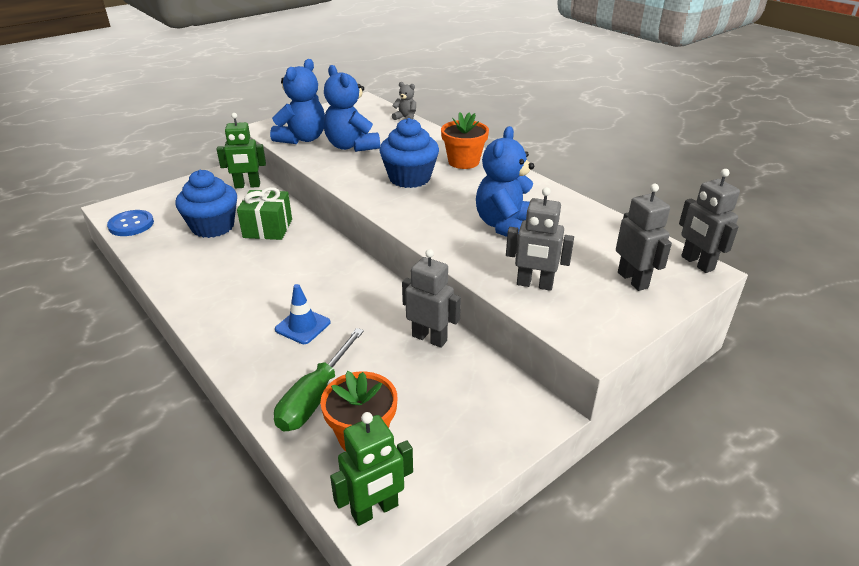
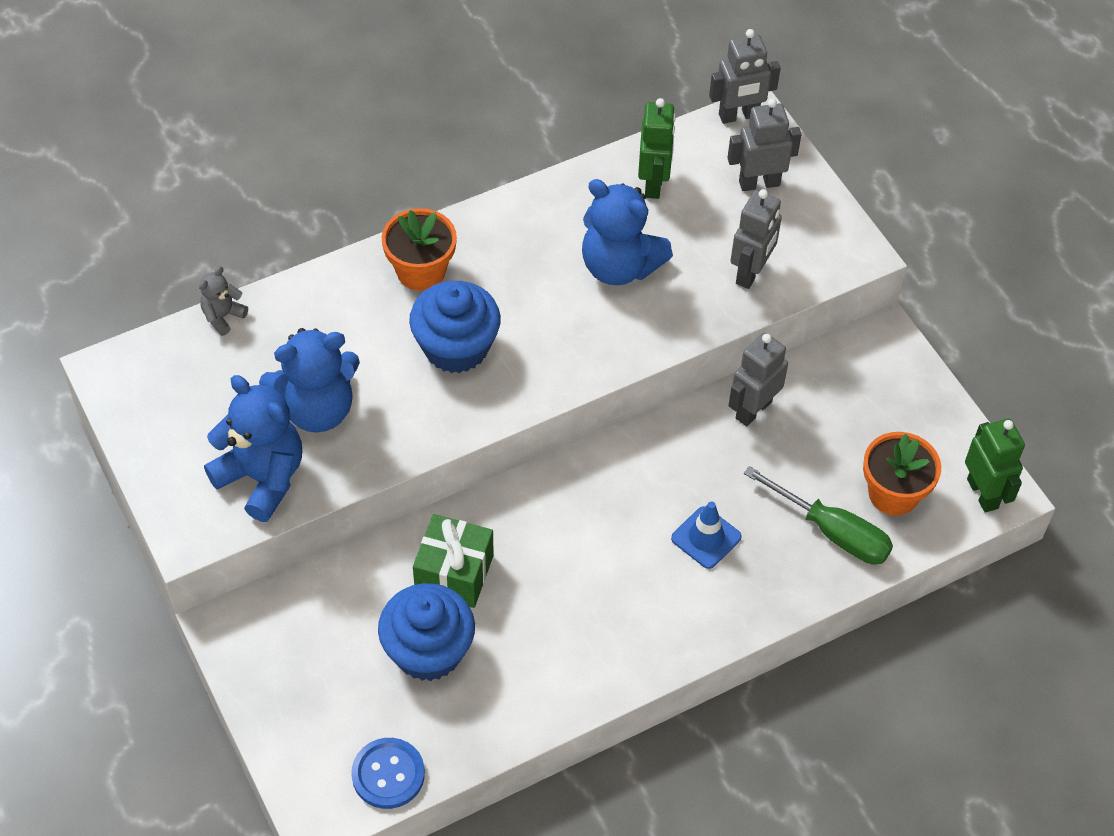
camera: 80 degrees left, 20 degrees up
(247, 186) = (298, 603): green robot -> green robot (653, 183)

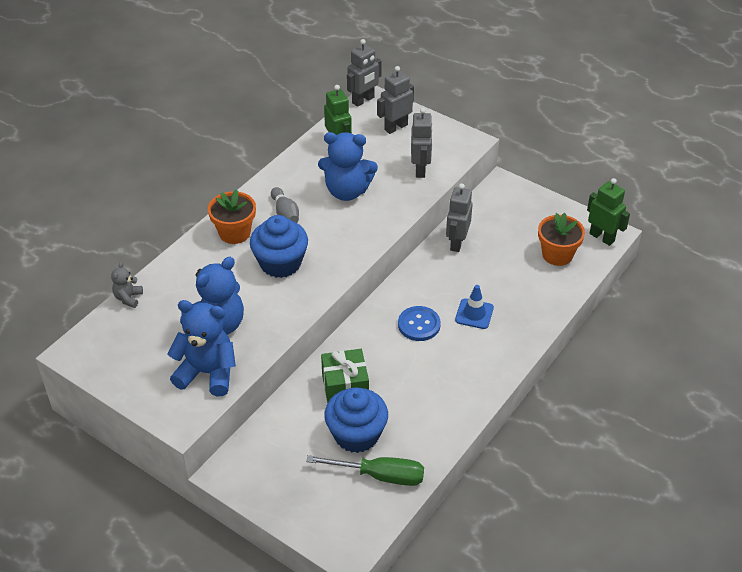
camera: 25 degrees left, 10 degrees down
(388, 774) = (376, 510): blue button -> blue button (419, 325)
(509, 268) = (285, 213): none -> grey bowling pin
(832, 532) = (539, 285): green screwdriver -> green screwdriver (380, 475)

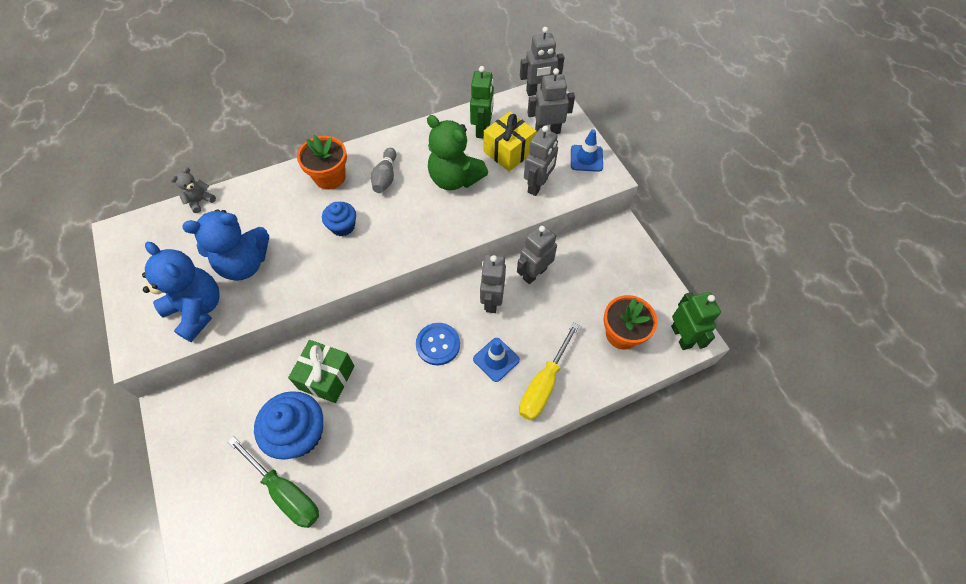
camera: 30 degrees right, 15 degrees up
(280, 263) = (343, 226): blue cupcake -> blue cupcake, size x0.58
(347, 191) = (455, 179): blue teddy bear -> green teddy bear
(376, 154) = (508, 152): none -> yellow gift
(437, 276) = (491, 301): none -> grey robot
(444, 135) = (586, 158): none -> blue traffic cone
(524, 313) = (543, 385): none -> yellow screwdriver

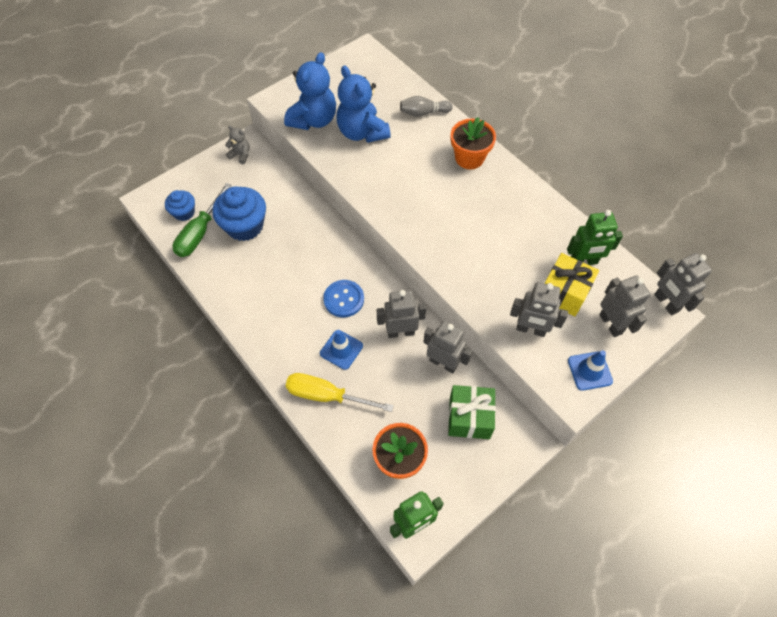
camera: 75 degrees right, 0 degrees up
(200, 201) = (410, 83): grey teddy bear -> grey teddy bear (241, 155)
(327, 377) = (294, 228): green gift -> green gift (469, 418)
(343, 226) = (420, 184): blue cupcake -> blue cupcake (184, 212)
(385, 177) = (486, 198): grey bowling pin -> grey bowling pin (423, 113)
(455, 179) = (508, 254): green teddy bear -> none

